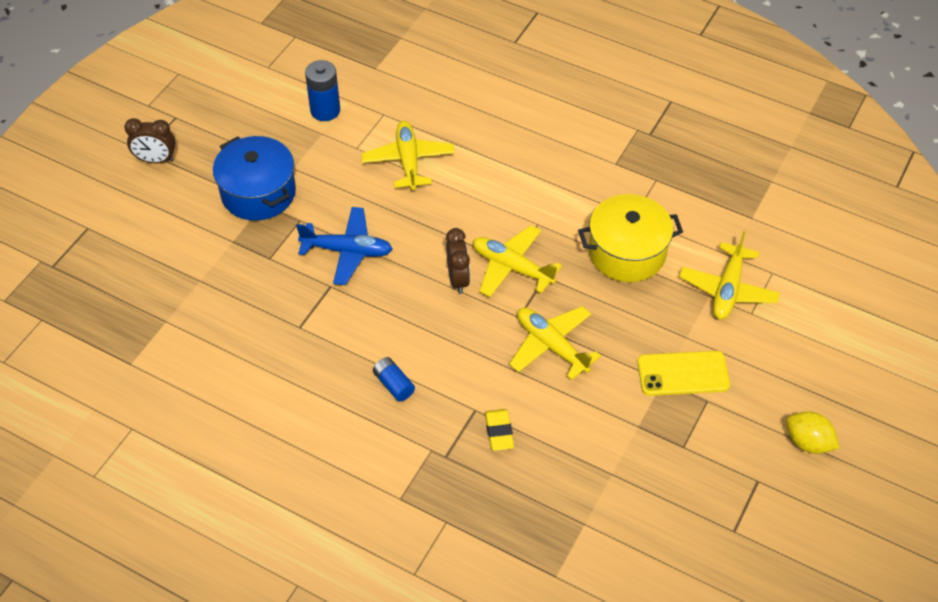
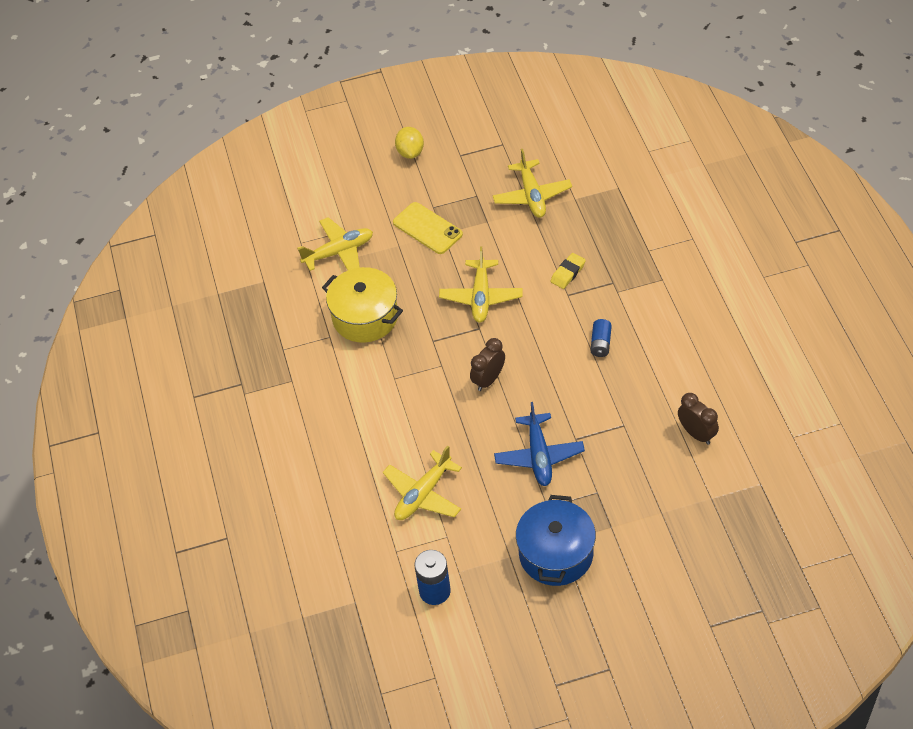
camera: 130 degrees left, 0 degrees up
(156, 160) = (607, 651): brown clock -> brown clock (696, 434)
(347, 251) = (539, 455): blue plane -> blue plane turned 150 degrees counterclockwise
(512, 267) = (446, 361): yellow plane -> yellow plane (532, 195)

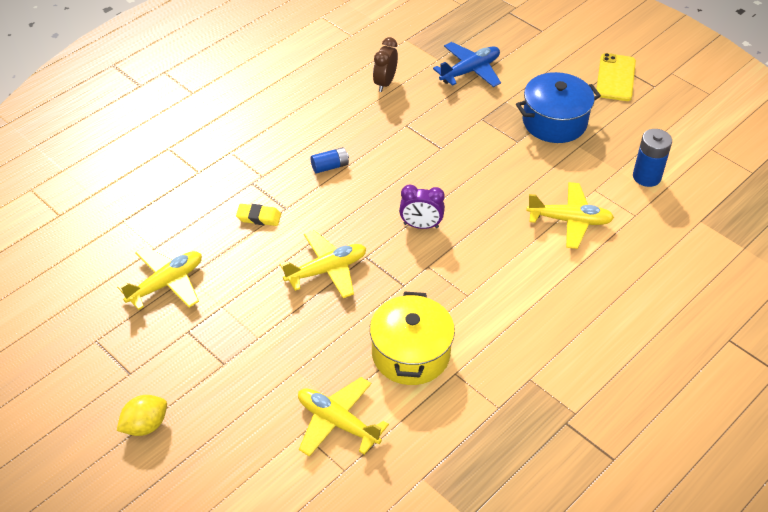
camera: 125 degrees left, 5 degrees down
(427, 228) = (258, 354): yellow phone -> yellow phone (615, 77)
(488, 380) = (421, 225): brown clock -> purple clock
(539, 455) = (474, 163): blue plane -> blue plane (470, 71)

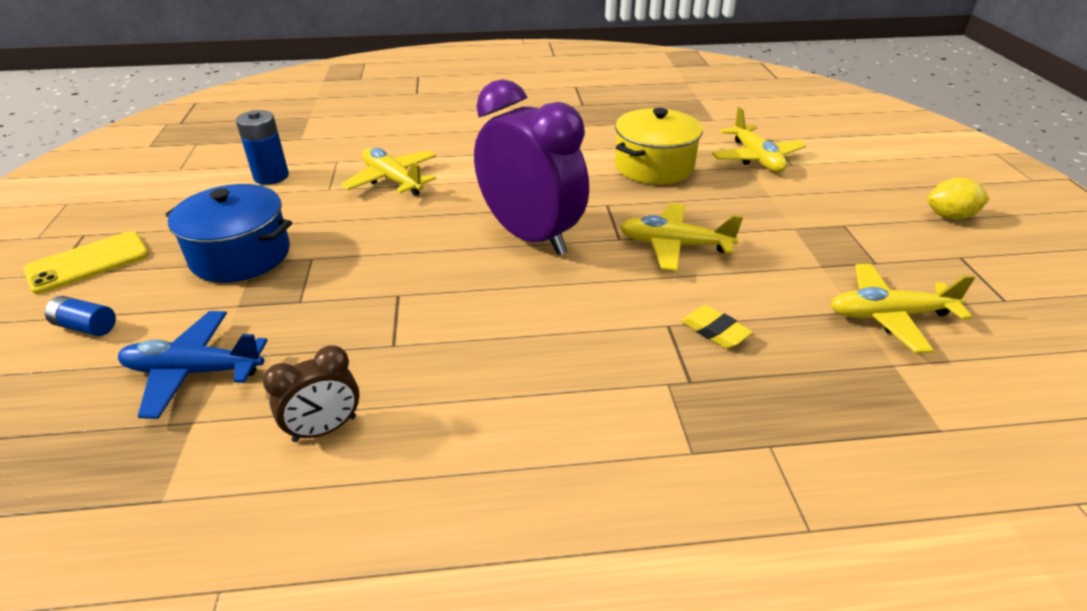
camera: 140 degrees left, 10 degrees down
(330, 166) = (559, 345): blue battery -> blue battery (86, 327)
(421, 225) = (530, 236): purple clock -> purple clock, size x2.14

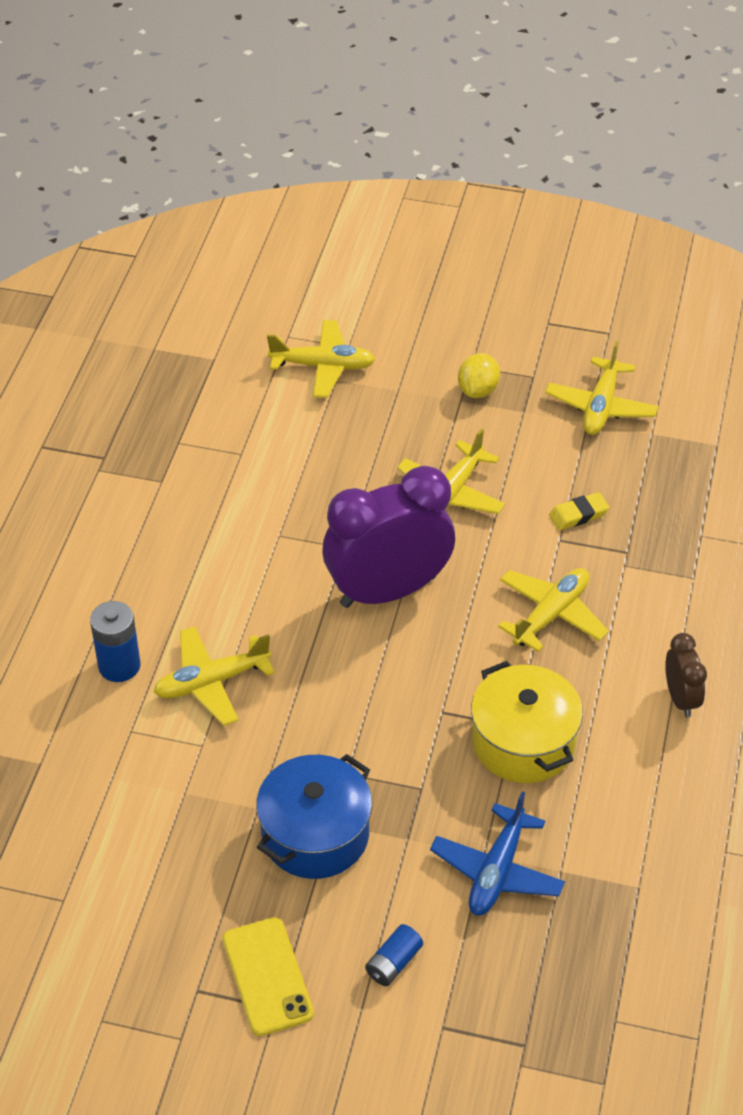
camera: 70 degrees left, 10 degrees up
(271, 176) = (139, 800): blue battery -> blue battery (119, 666)
(325, 429) = (600, 783): brown clock -> brown clock (680, 698)
(558, 340) = (551, 615): none -> yellow plane
(654, 166) = (298, 451): yellow pot -> yellow pot (523, 742)
(949, 217) = (490, 294): yellow lemon -> yellow lemon (478, 390)

